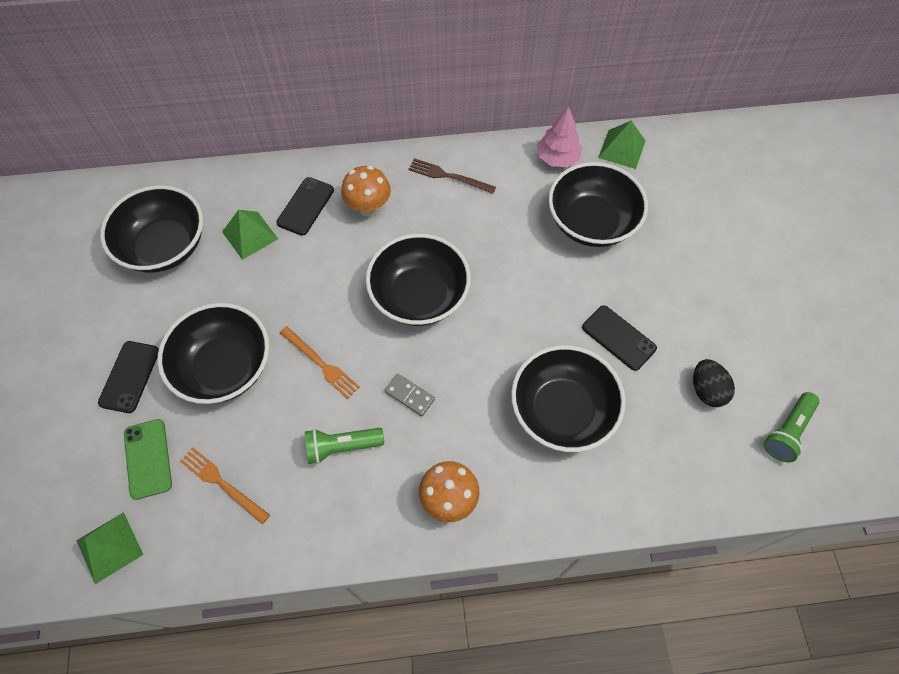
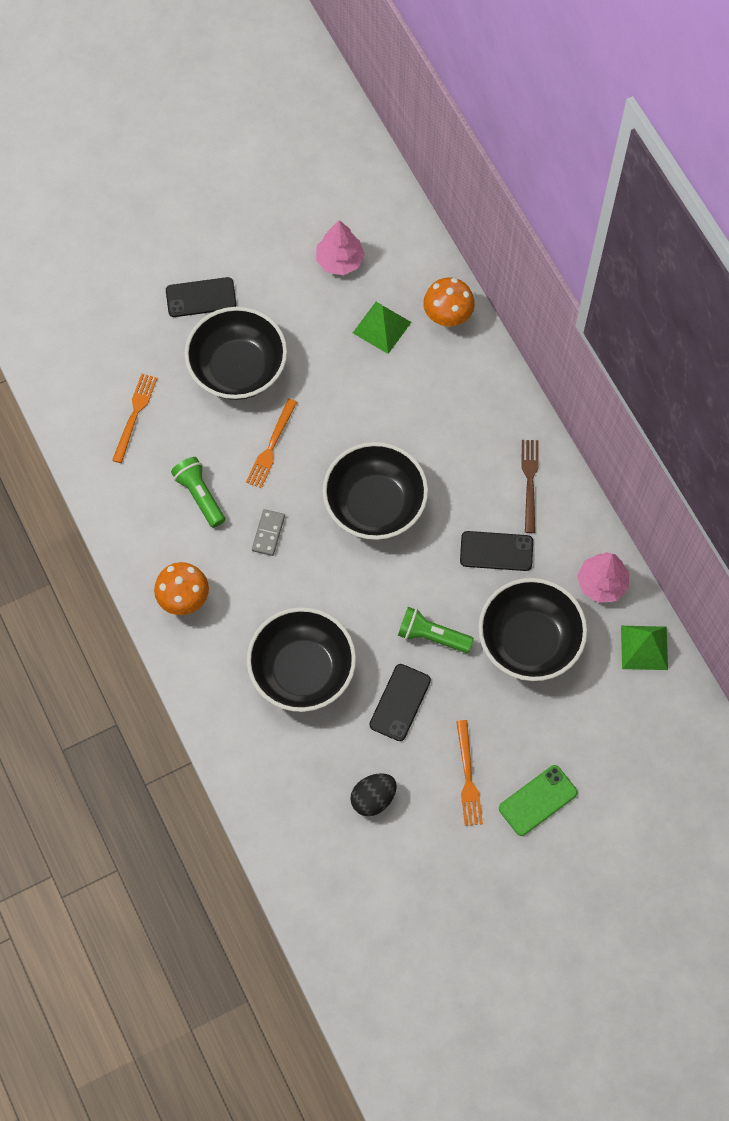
camera: 70 degrees right, 5 degrees up
(109, 547) = (56, 356): green pyramid -> none
(148, 458) = (135, 348): green phone -> green phone (537, 800)
(165, 246) = (339, 260): black bowl -> pink tree
(305, 206) = (435, 362): black phone -> black phone (496, 551)
(368, 208) = (458, 420): orange mushroom -> orange mushroom (447, 317)
(703, 307) = (468, 777): none -> orange fork
(787, 431) = (356, 883): green flashlight -> green flashlight (432, 636)

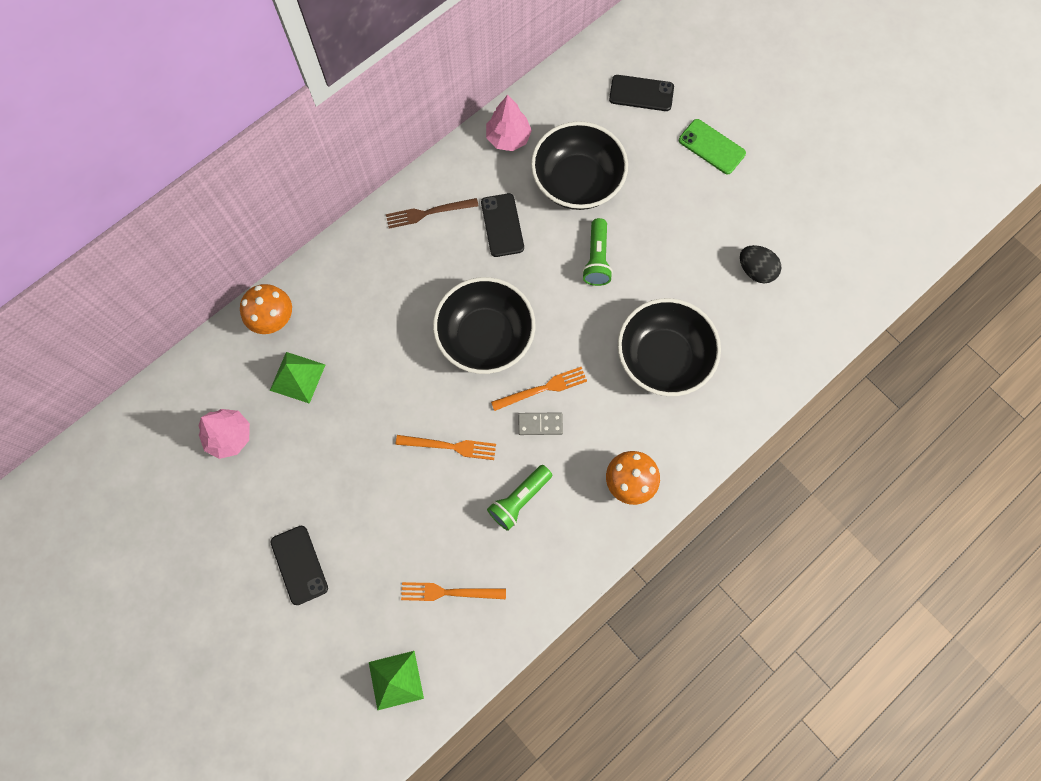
camera: 105 degrees left, 5 degrees up
(238, 369) = (373, 503): black bowl -> none
(400, 702) = (665, 270): black phone -> black phone (641, 93)
(468, 777) = (711, 202): orange fork -> orange fork (542, 389)
(644, 647) = (556, 96): green pyramid -> green pyramid (396, 680)

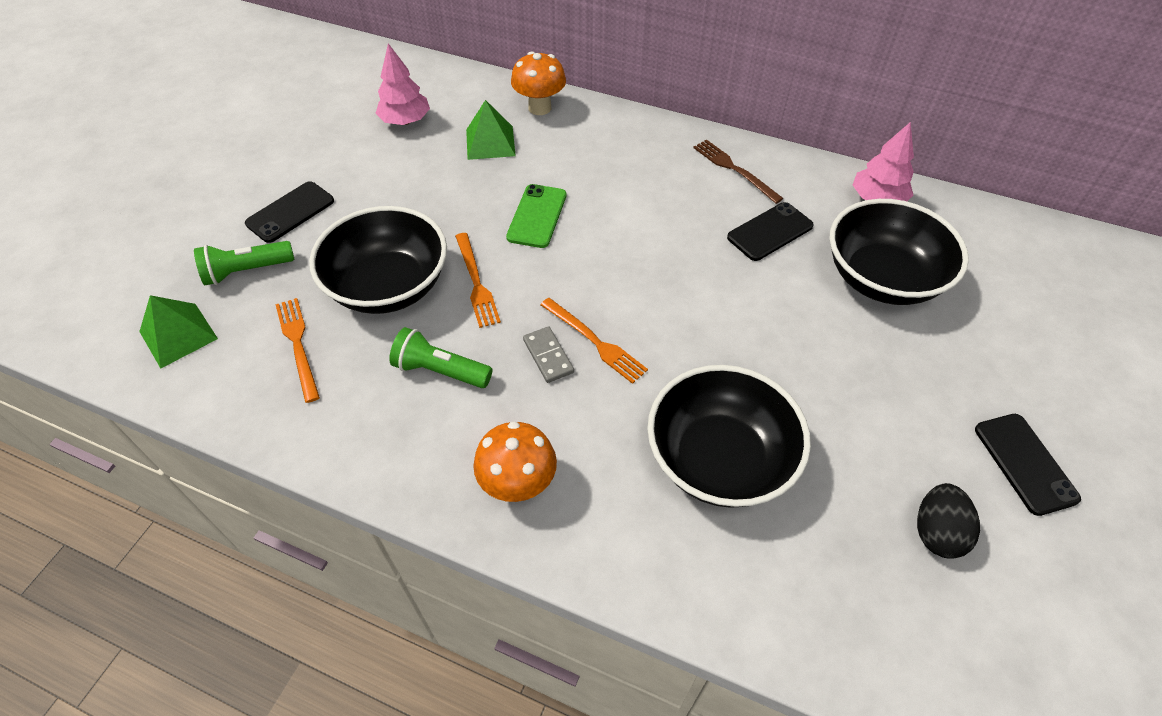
camera: 65 degrees right, 20 degrees down
(485, 337) = (626, 266): black bowl -> black bowl (389, 286)
(597, 259) = (800, 334): green flashlight -> green flashlight (247, 271)
(641, 93) = (1057, 297): black phone -> black phone (1025, 463)
(711, 147) = (1065, 402): green phone -> green phone (537, 216)

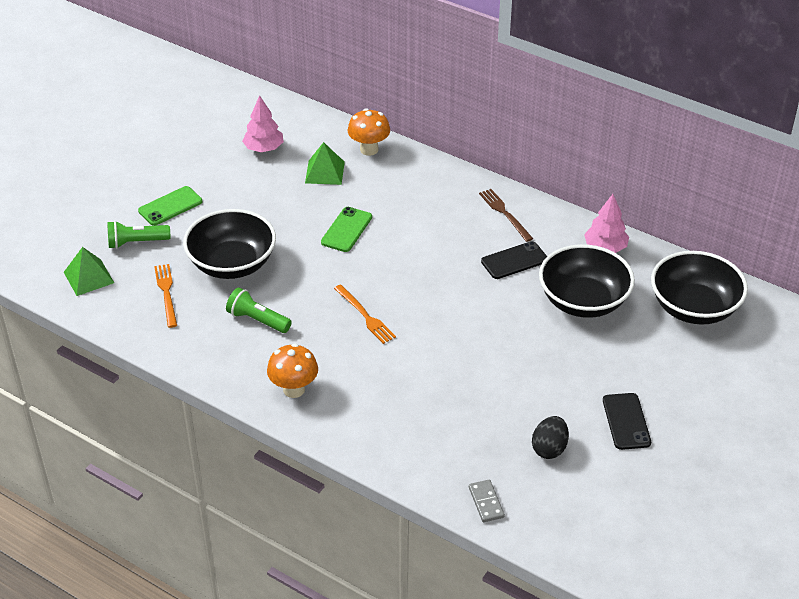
camera: 10 degrees right, 10 degrees down
(290, 212) = (170, 206): black phone -> green phone
(476, 282) = (293, 269): orange fork -> none
(548, 356) = (331, 320): grey domino -> grey domino (486, 502)
(719, 459) = (426, 393): black bowl -> black bowl (694, 308)

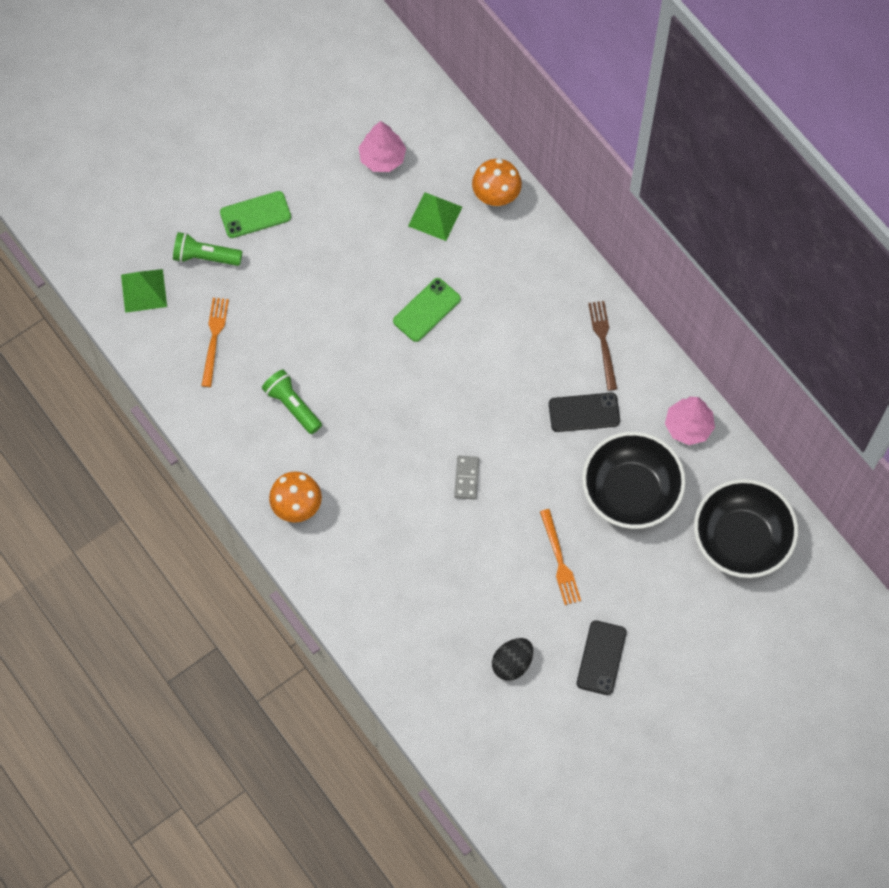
camera: 20 degrees right, 25 degrees up
(232, 264) = (292, 320): black bowl -> none
(365, 316) = (401, 436): orange fork -> orange fork (559, 560)
(486, 502) = (426, 703): grey domino -> grey domino (466, 478)

